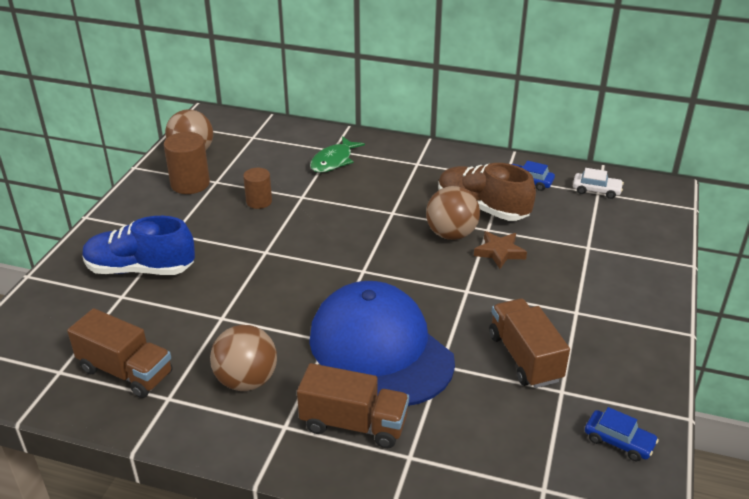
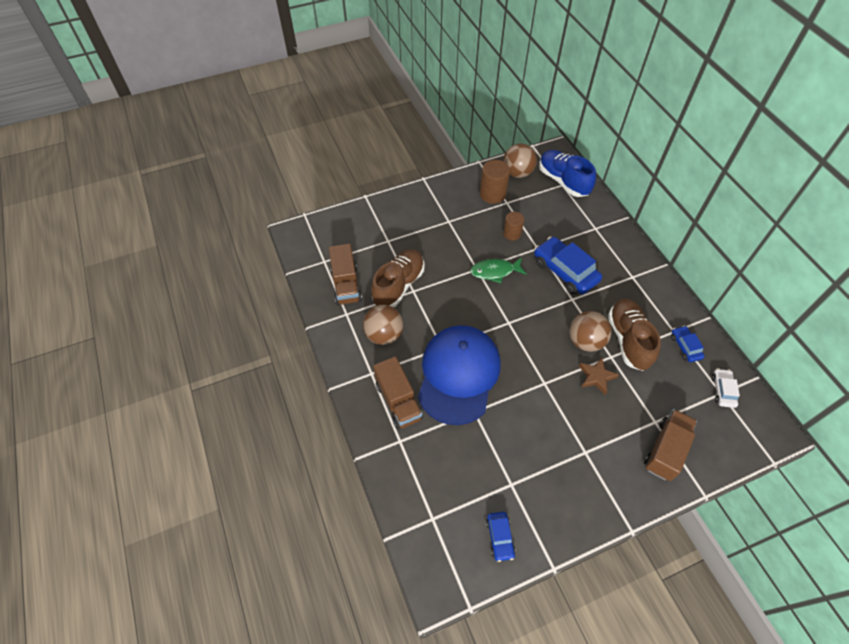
camera: 50 degrees right, 20 degrees up
(140, 269) = (411, 231): blue shoe -> blue shoe (563, 181)
(197, 325) = (399, 285): none -> brown shoe
(333, 161) = (585, 236): green fish -> green fish (495, 271)
(354, 197) = (565, 271): none -> blue car
(524, 357) = (519, 448): brown truck -> brown truck (665, 450)
(596, 190) = (722, 390): white car -> white car turned 150 degrees counterclockwise

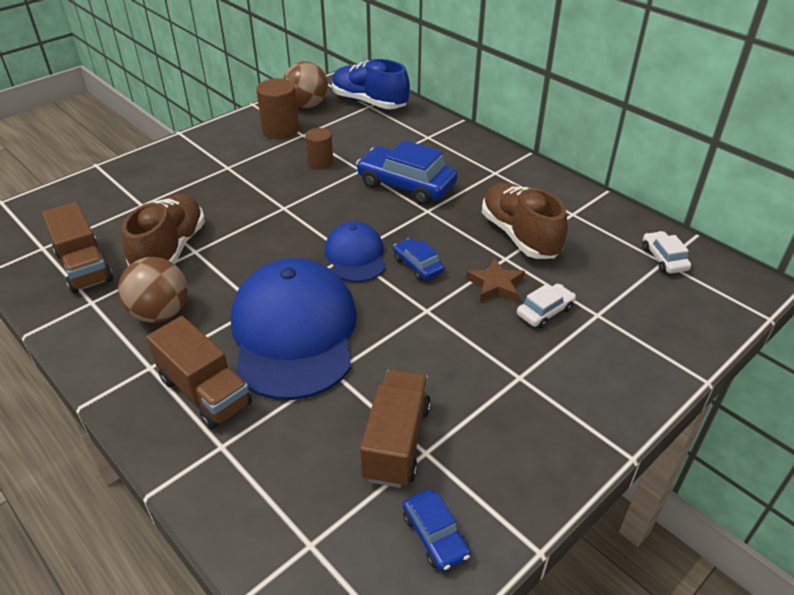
camera: 20 degrees left, 15 degrees down
(495, 271) = (310, 205): green fish -> none
(512, 325) = (355, 256): none -> blue cap
(585, 341) = (464, 250): brown ball -> none
(621, 408) = (545, 311): none -> white car
(665, 450) = (627, 343): brown truck -> brown truck (396, 442)
(685, 347) = (594, 225): blue car -> blue car (418, 265)

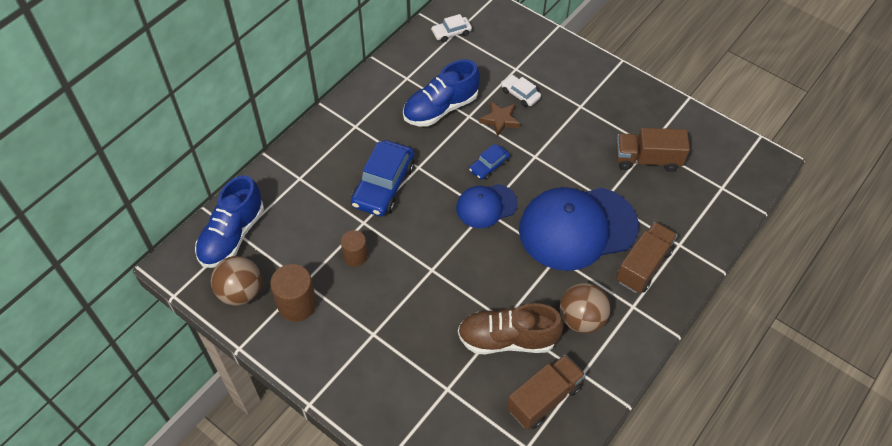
camera: 100 degrees left, 15 degrees up
(435, 535) = (697, 137): blue car -> none
(519, 235) = (440, 108): brown shoe -> blue shoe

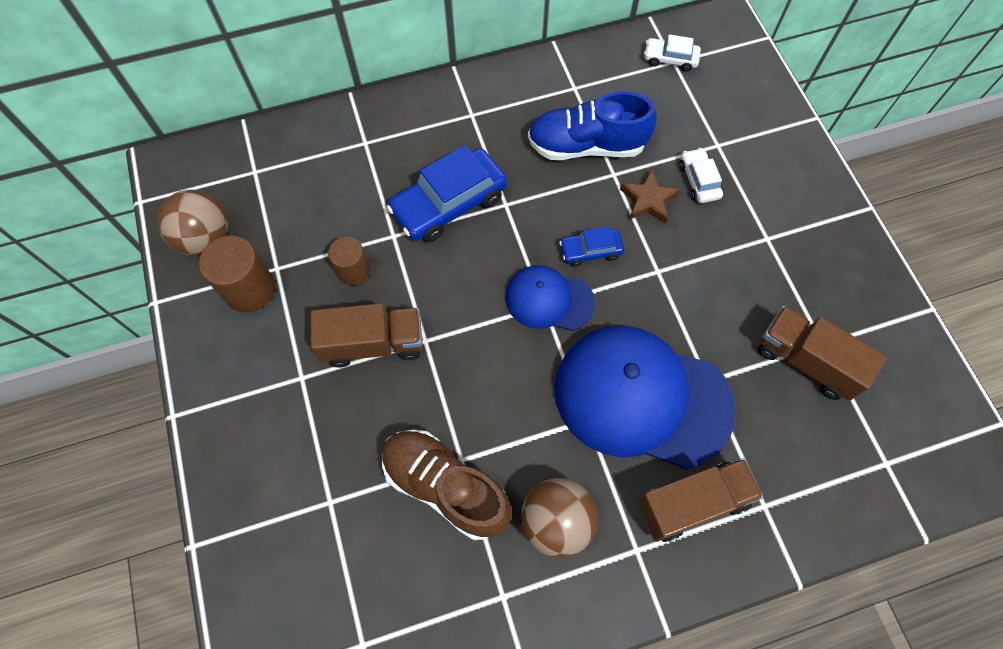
camera: 35 degrees right, 10 degrees up
(232, 235) = (246, 168): blue shoe -> none
(544, 398) = (431, 595): brown truck -> brown truck (373, 344)

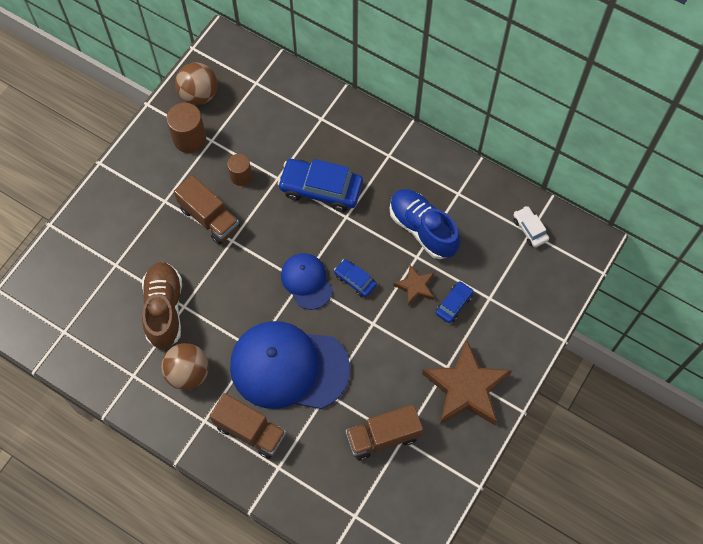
camera: 50 degrees right, 0 degrees up
(642, 397) = (289, 367): blue cap -> blue cap turned 60 degrees counterclockwise
(698, 180) = (453, 304): white car -> blue car
(806, 238) = (466, 388): none -> brown star
(806, 361) = (383, 437): brown truck -> brown truck turned 105 degrees counterclockwise

